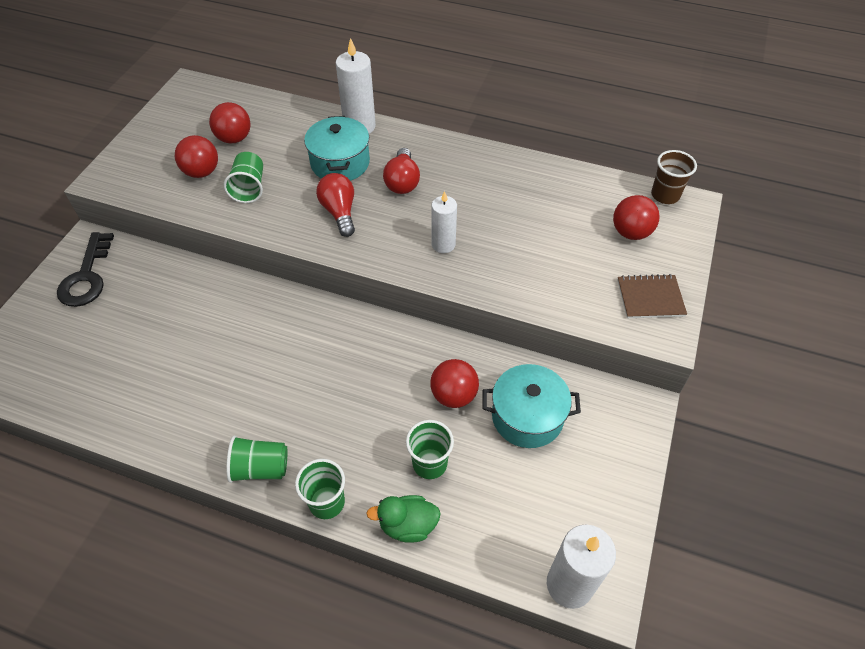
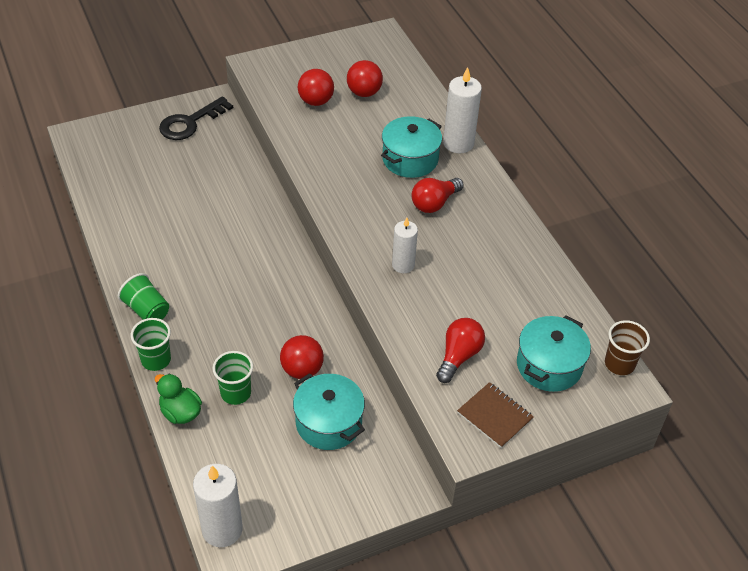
camera: 45 degrees right, 5 degrees down
(249, 188) = (331, 133): green cup -> none
(339, 212) = (365, 192): red light bulb -> red light bulb (459, 356)
(631, 232) = (549, 365): red ball -> turquoise pot

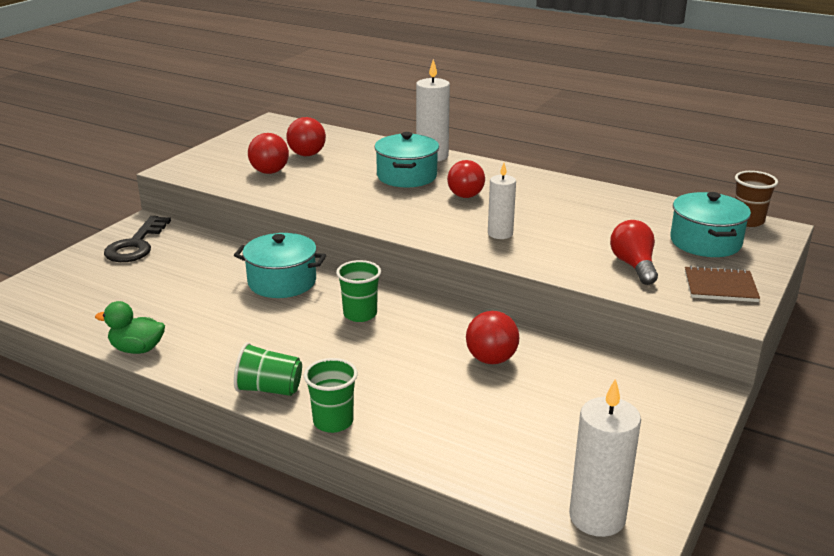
camera: 35 degrees left, 20 degrees down
(180, 412) = (418, 449): green duck -> green duck (137, 349)
(236, 393) = (453, 406): green cup -> green cup (360, 314)
(328, 423) = (571, 383): turquoise pot -> turquoise pot (282, 282)

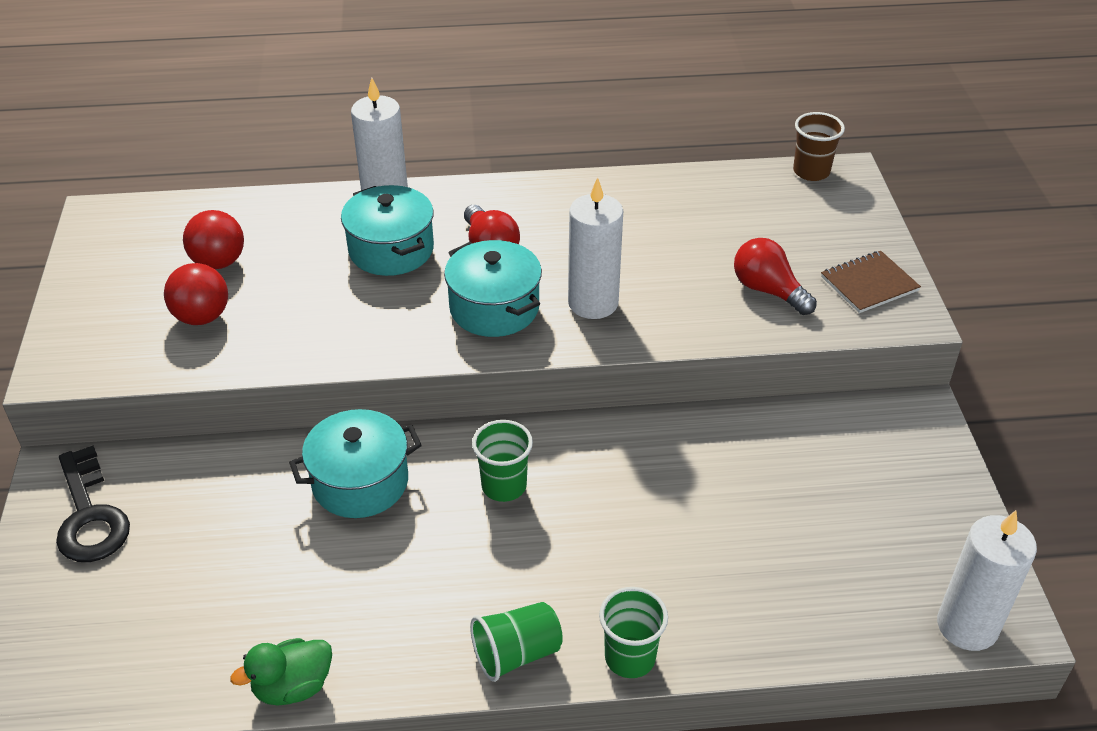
camera: 35 degrees left, 15 degrees up
(491, 359) = (701, 478): red ball -> none
(500, 234) = (593, 303): white candle -> white candle, size x1.53
(705, 242) = (801, 222): turquoise pot -> turquoise pot (494, 308)

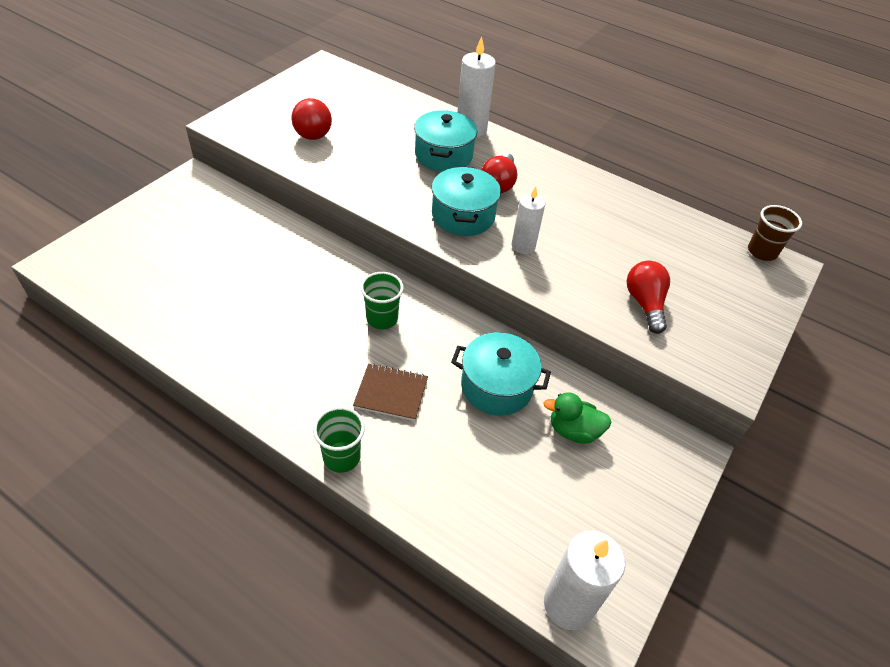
camera: 35 degrees right, 5 degrees up
(90, 516) = (183, 205): black key -> none
(219, 262) = (351, 115): red ball -> none
(293, 687) = (171, 344): green duck -> green duck (573, 431)
(360, 482) = (314, 268): turquoise pot -> turquoise pot (496, 386)
(516, 654) = (287, 409): green cup -> none
(593, 303) = (523, 246): white candle -> white candle, size x0.65
(869, 284) = (723, 341): brown notebook -> brown notebook (391, 393)

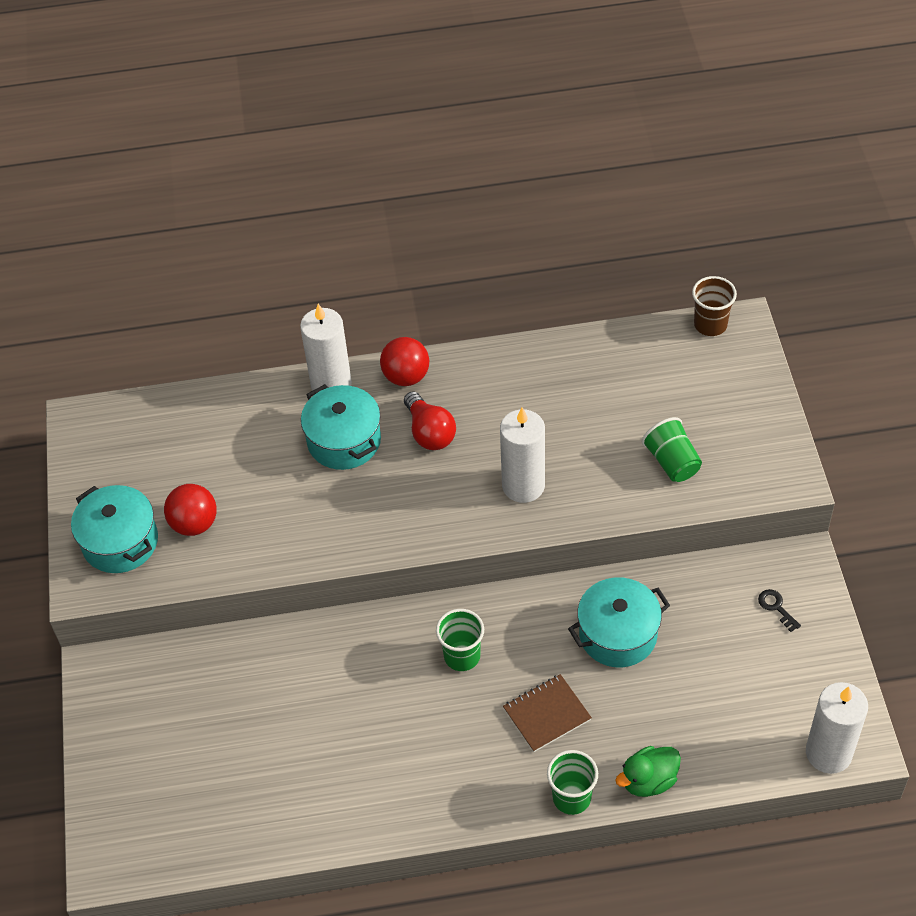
camera: 35 degrees left, 5 degrees up
(463, 216) = (440, 497): turquoise pot -> turquoise pot (120, 542)
(519, 152) = (406, 376): none -> red ball
(523, 246) = (523, 485): white candle -> white candle, size x1.53
(573, 431) = (709, 620): green duck -> green duck (648, 780)
(636, 463) = (776, 607): none -> black key
(645, 304) = (672, 462): red light bulb -> green cup

